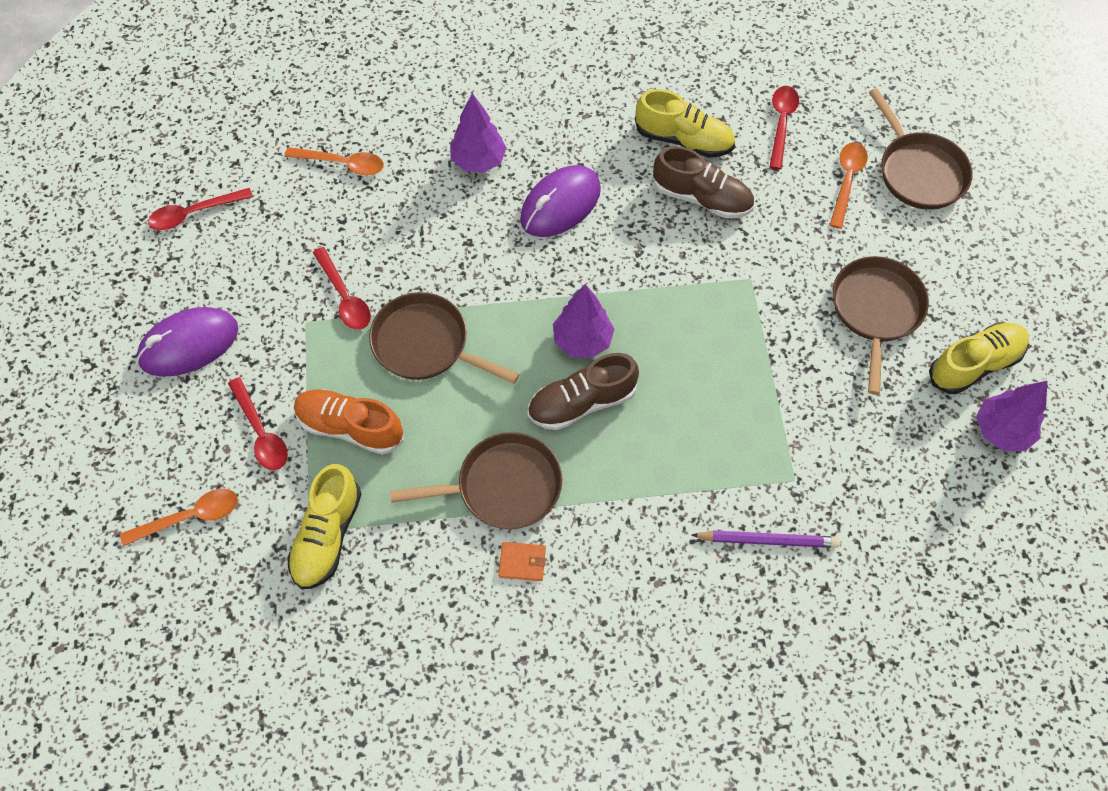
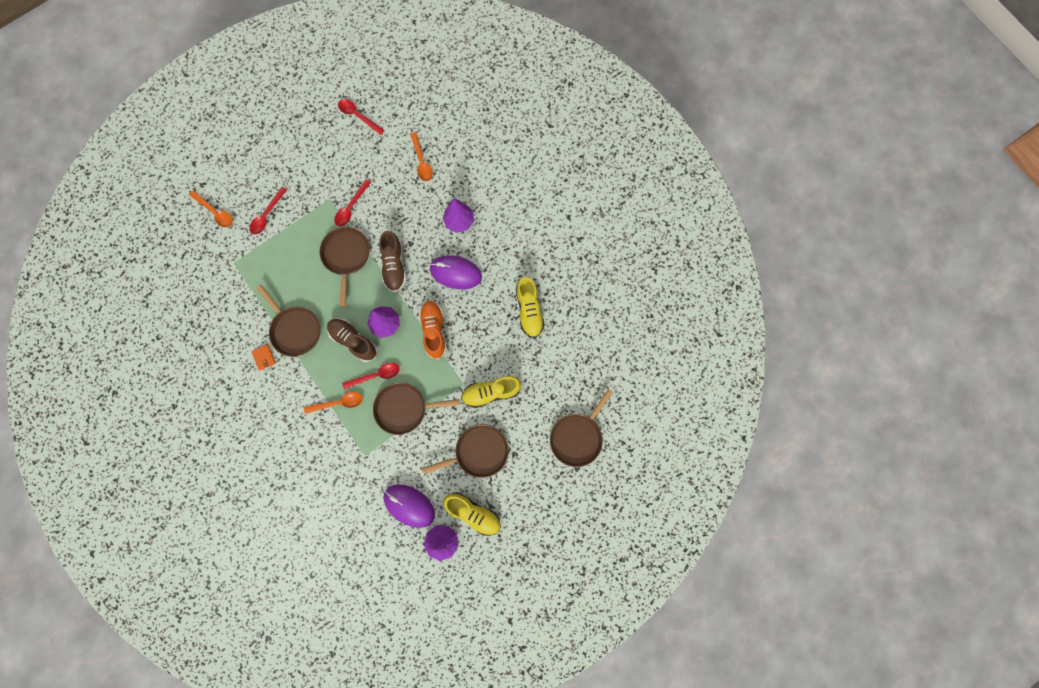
camera: 60 degrees right, 15 degrees up
(189, 344) = (292, 158): purple mouse -> purple mouse (409, 505)
(327, 535) = (235, 271): yellow shoe -> yellow shoe (491, 392)
(350, 427) = (289, 250): orange shoe -> orange shoe (434, 331)
(702, 198) = (498, 337): brown shoe -> brown shoe (394, 265)
(745, 381) = (404, 408): none -> brown pan
(767, 540) = (328, 457): purple pencil -> none
(781, 123) = (568, 353): red spoon -> red spoon (376, 375)
(847, 181) = (550, 403): orange spoon -> orange spoon (338, 403)

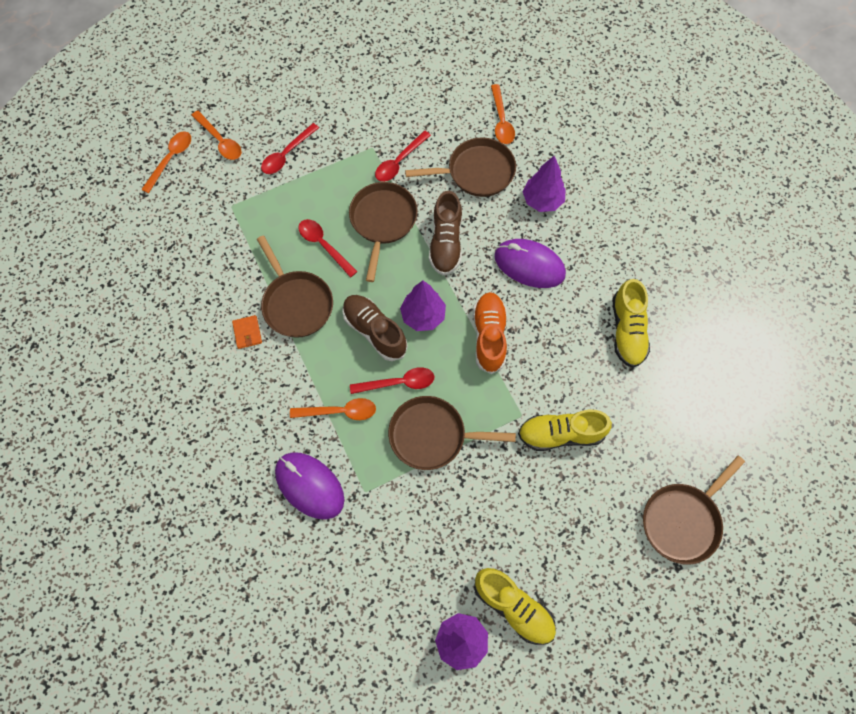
camera: 10 degrees right, 10 degrees down
(181, 233) = (171, 159): none -> orange spoon
(358, 116) = (426, 56): red spoon -> red spoon (324, 245)
(409, 505) = (419, 578): purple mouse -> purple mouse (309, 486)
(478, 452) = (532, 517): brown pan -> brown pan (476, 172)

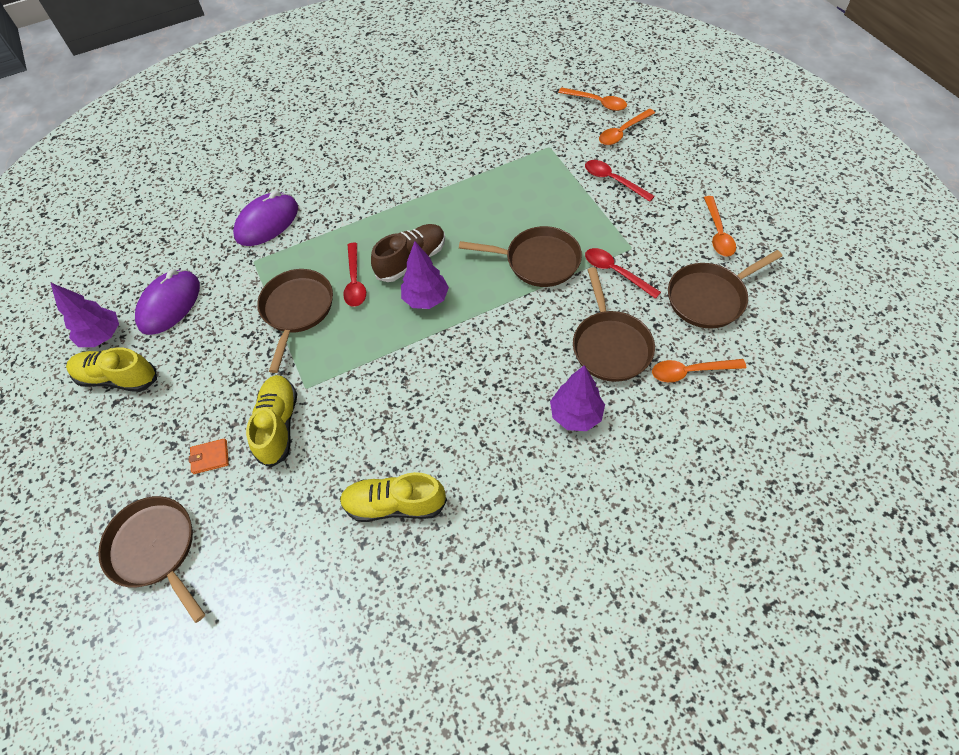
camera: 95 degrees right, 10 degrees down
(247, 333) = (416, 170): orange wallet -> orange wallet (210, 457)
(296, 303) = (444, 200): brown pan -> brown pan (709, 298)
(324, 245) = (507, 216): red spoon -> none
(339, 411) = (332, 239): orange spoon -> orange spoon (718, 233)
(446, 243) = (513, 317): brown shoe -> none
(489, 336) = (399, 358): orange shoe -> none
(513, 607) = (118, 378): yellow shoe -> yellow shoe turned 60 degrees clockwise
(529, 265) = (485, 399): purple mouse -> purple mouse (170, 304)

